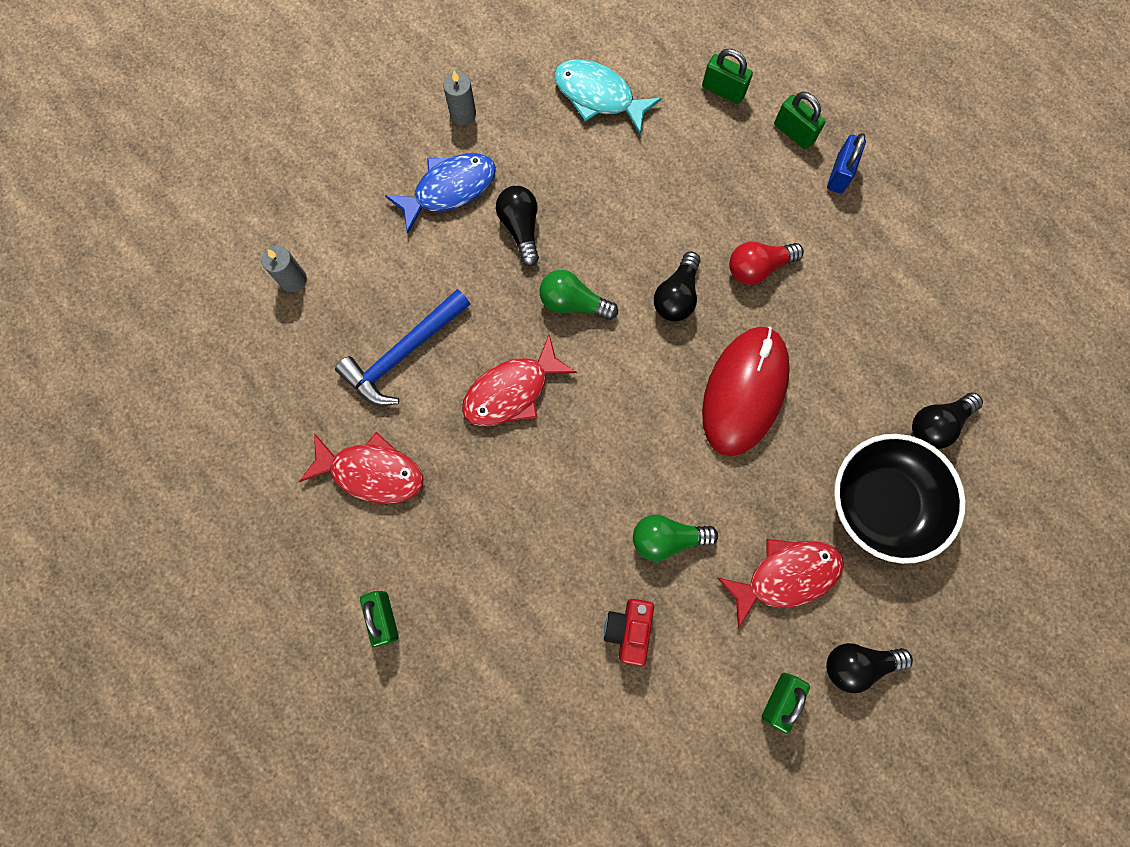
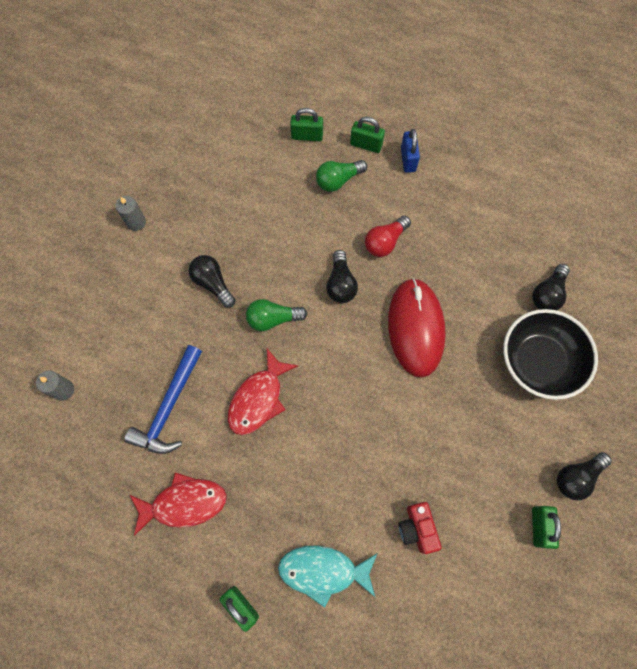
camera: 25 degrees left, 5 degrees down
(449, 189) = (150, 278): blue fish -> none
(598, 96) = (225, 173): turquoise fish -> turquoise fish (323, 571)
(667, 538) = (412, 452): green light bulb -> green light bulb (338, 180)
(786, 576) = (502, 440): red fish -> none

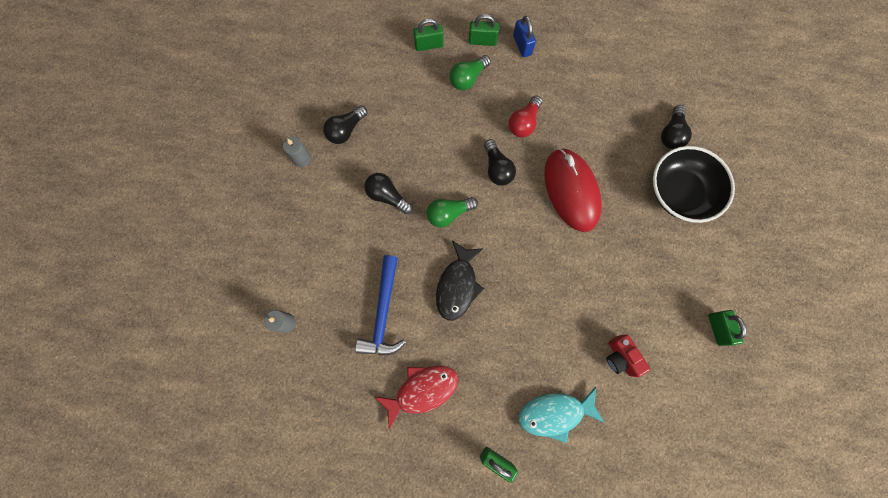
camera: 15 degrees left, 5 degrees up
(258, 399) = (457, 285): red fish -> black fish
(576, 477) = (736, 280): black light bulb -> black light bulb (346, 130)

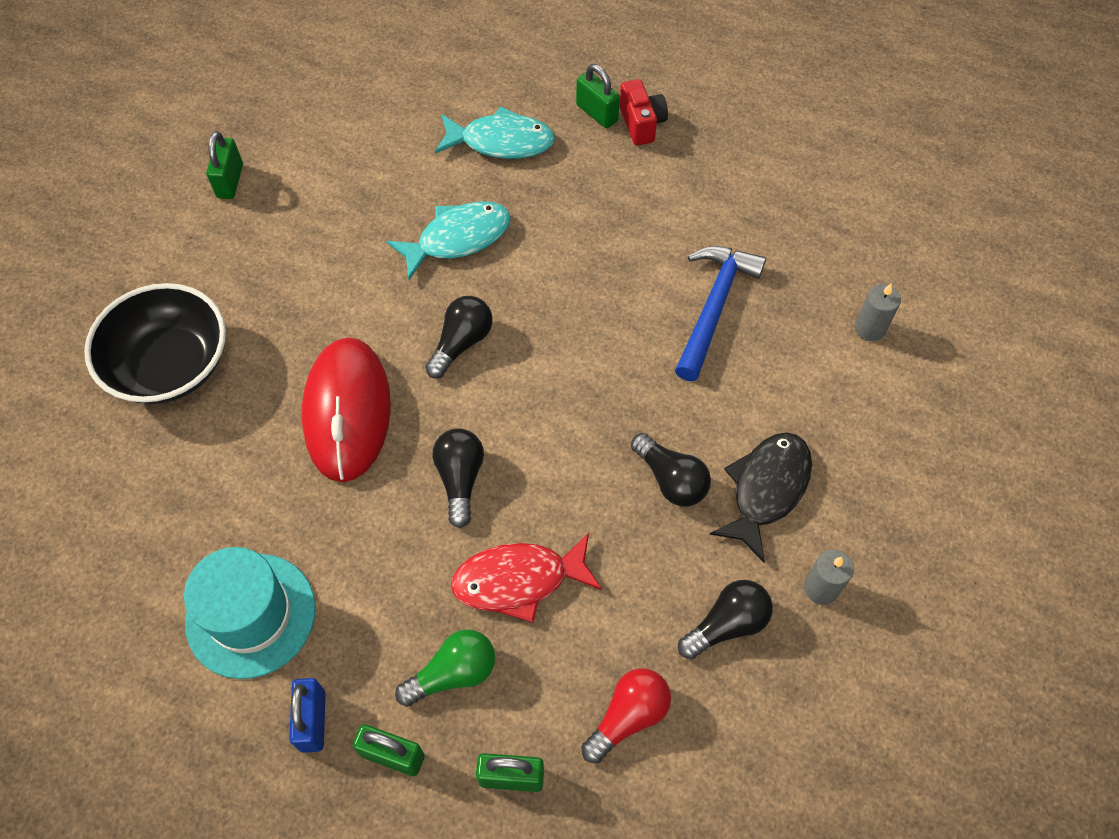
camera: 165 degrees left, 15 degrees down
(422, 390) = (676, 203): red fish -> red fish (518, 580)
(449, 214) = (570, 425): green light bulb -> none
(457, 285) = (587, 317): black fish -> black fish (766, 489)
(524, 123) = (378, 551): red light bulb -> red light bulb (628, 716)
(554, 322) = (458, 238): none -> turquoise fish
(570, 80) = (251, 615): none -> turquoise hat
(620, 357) = (383, 179): red camera -> red camera (641, 124)
(671, 134) = (124, 463): black light bulb -> black light bulb (461, 343)

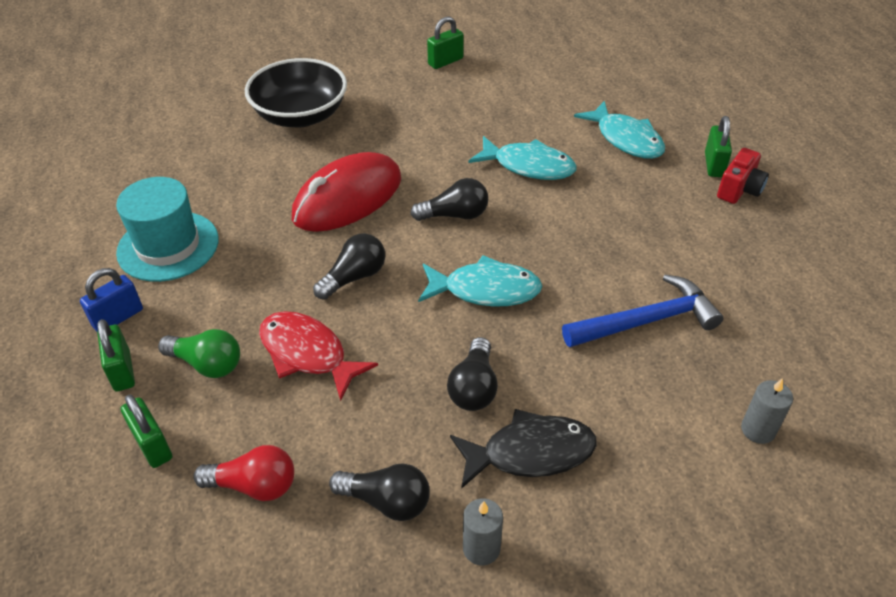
camera: 50 degrees right, 15 degrees down
(575, 390) = (485, 290): none -> turquoise fish

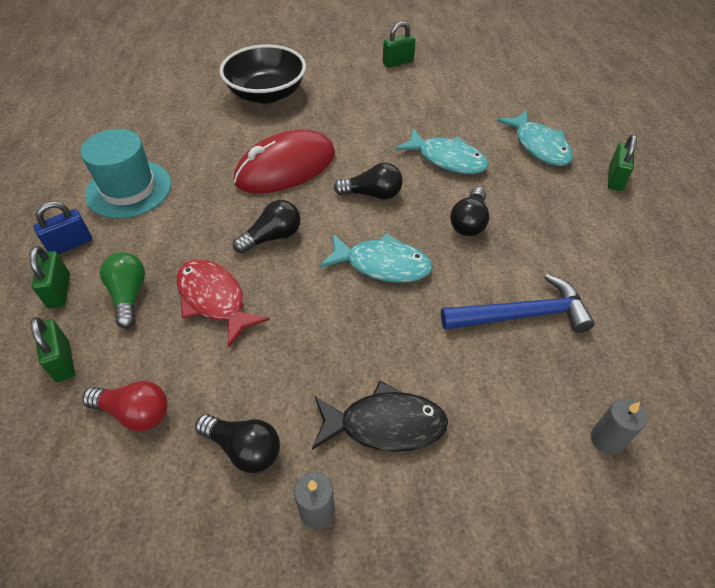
camera: 10 degrees right, 5 degrees up
(207, 364) = (129, 295): green light bulb -> green light bulb turned 135 degrees counterclockwise
(474, 387) = (349, 353): black light bulb -> black light bulb (469, 222)
(739, 190) = (634, 204): red camera -> none

